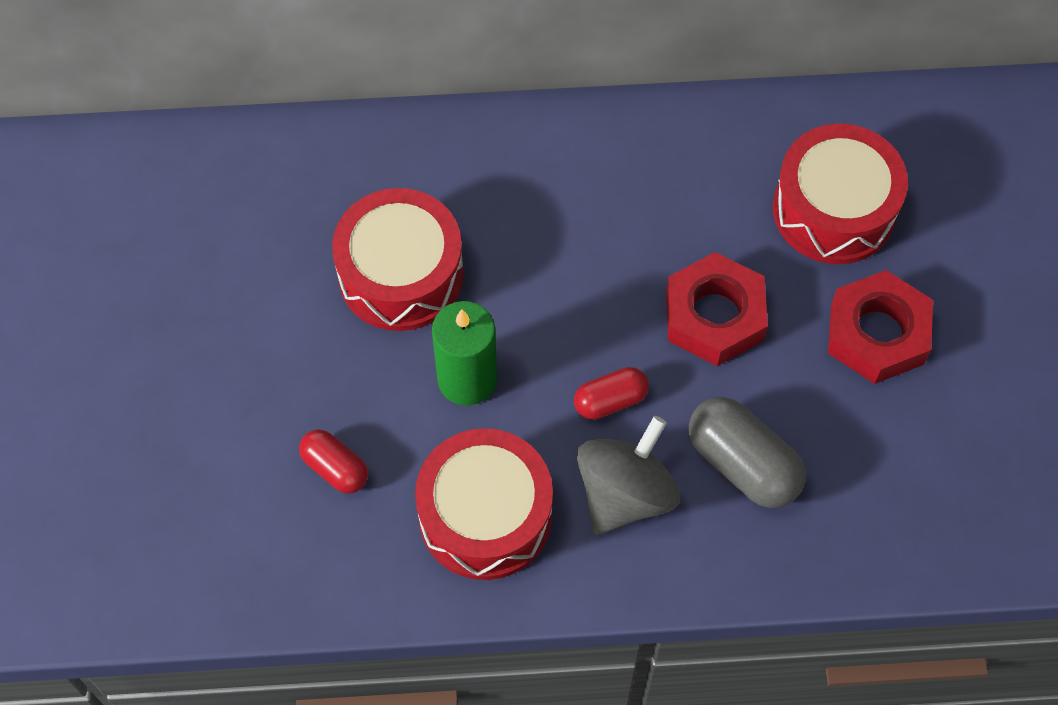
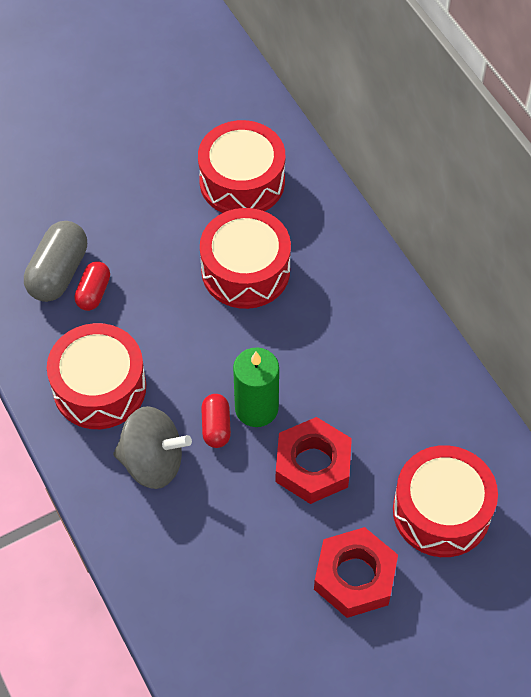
camera: 65 degrees right, 5 degrees down
(261, 222) = (242, 181): none -> red drum
(467, 379) = (190, 338): green candle -> green candle (256, 408)
(610, 401) = (216, 427): red capsule -> red capsule turned 45 degrees clockwise
(743, 463) = (209, 526): grey capsule -> grey capsule (58, 273)

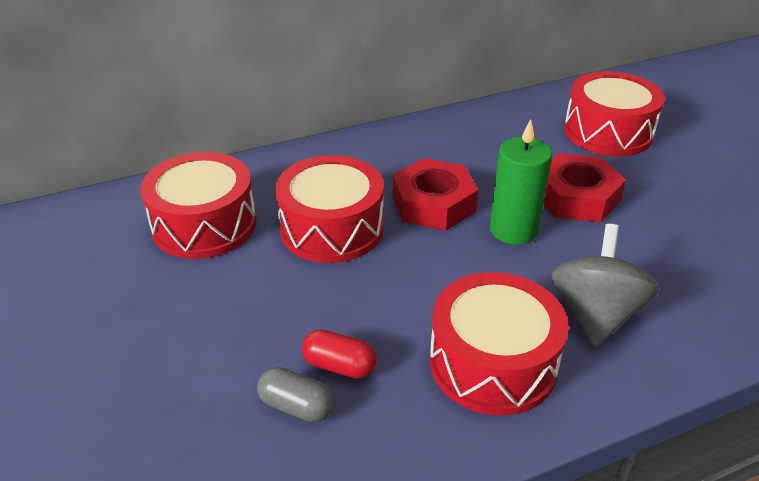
camera: 85 degrees left, 20 degrees down
(58, 273) = (297, 406): grey capsule -> grey capsule, size x0.60
(216, 427) = (540, 260): red capsule -> none
(355, 577) = (689, 180): red nut -> red nut (433, 204)

